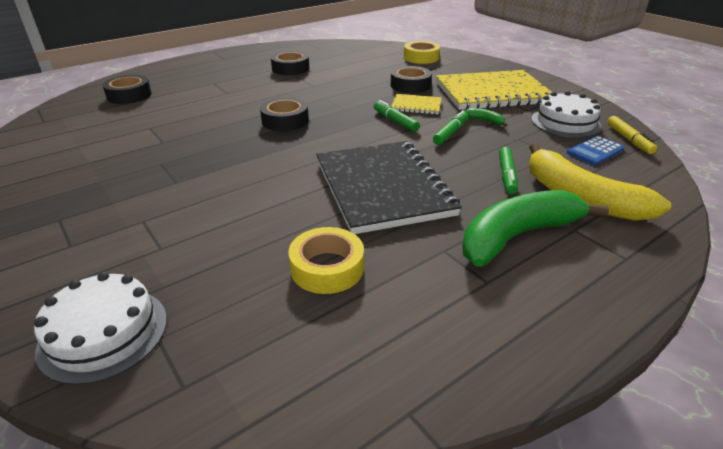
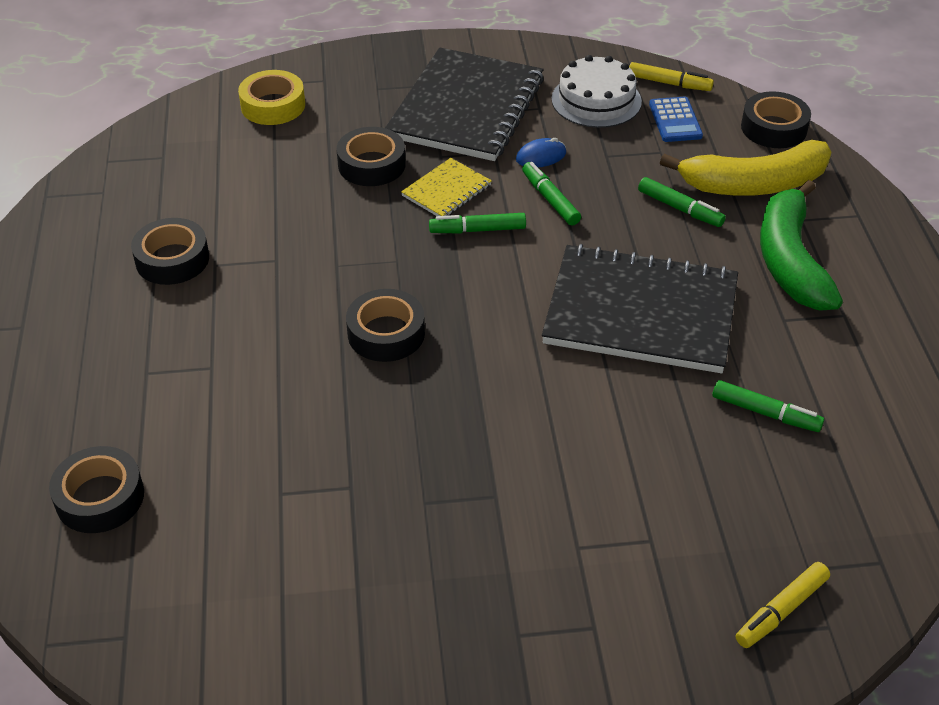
camera: 60 degrees left, 10 degrees up
(103, 333) = (781, 610): white cake -> yellow marker
(327, 268) = (765, 413): yellow tape -> green marker
(485, 121) = (541, 156): green banana -> blue mouse
(492, 93) = (466, 108): yellow notebook -> black notebook
(660, 190) = (773, 128): none -> black tape

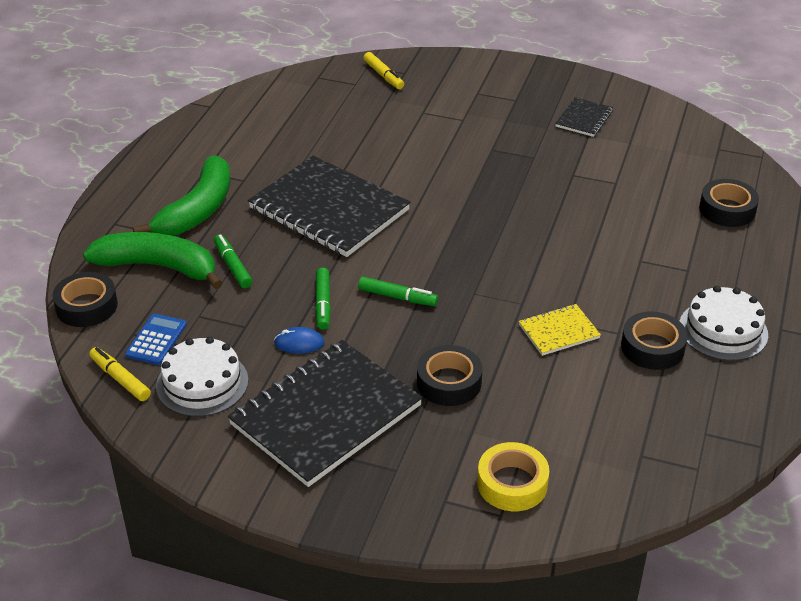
camera: 155 degrees left, 5 degrees down
(92, 304) = (723, 330): none -> white cake
(379, 628) = (584, 119): none -> black notebook
(386, 333) = (509, 246): black tape -> none
(446, 191) = (400, 337): yellow notebook -> yellow notebook (558, 331)
(754, 184) = (159, 266): yellow banana -> green banana
(765, 413) = (308, 142): green marker -> none
(781, 610) = (383, 75): yellow marker -> yellow marker turned 75 degrees clockwise

